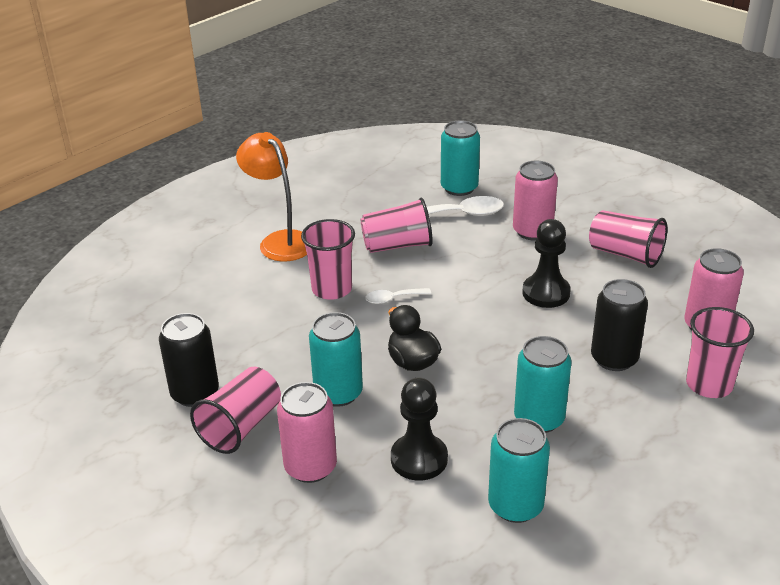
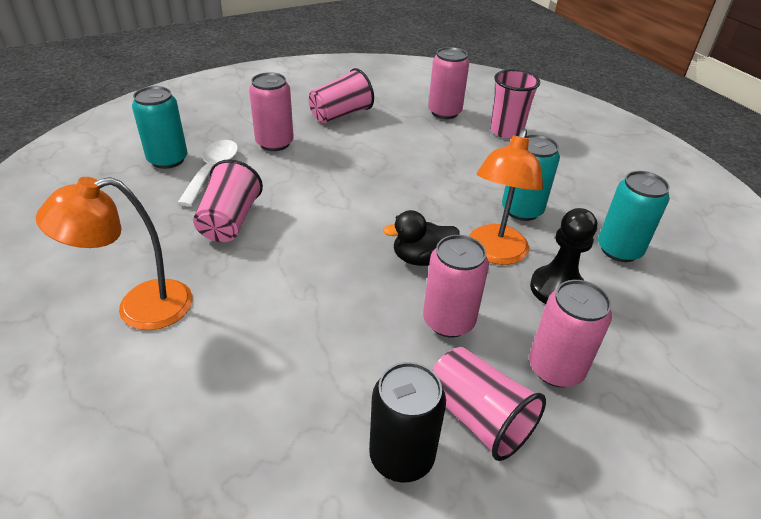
camera: 75 degrees left, 5 degrees up
(332, 289) = (270, 286): pink cup -> none
(338, 393) = (448, 321): turquoise can -> pink can
(393, 299) = (317, 246): white spoon -> none
(449, 408) = (494, 253): none -> orange lamp
(546, 293) = (365, 162): black pawn -> none
(614, 358) = (463, 157): black can -> none

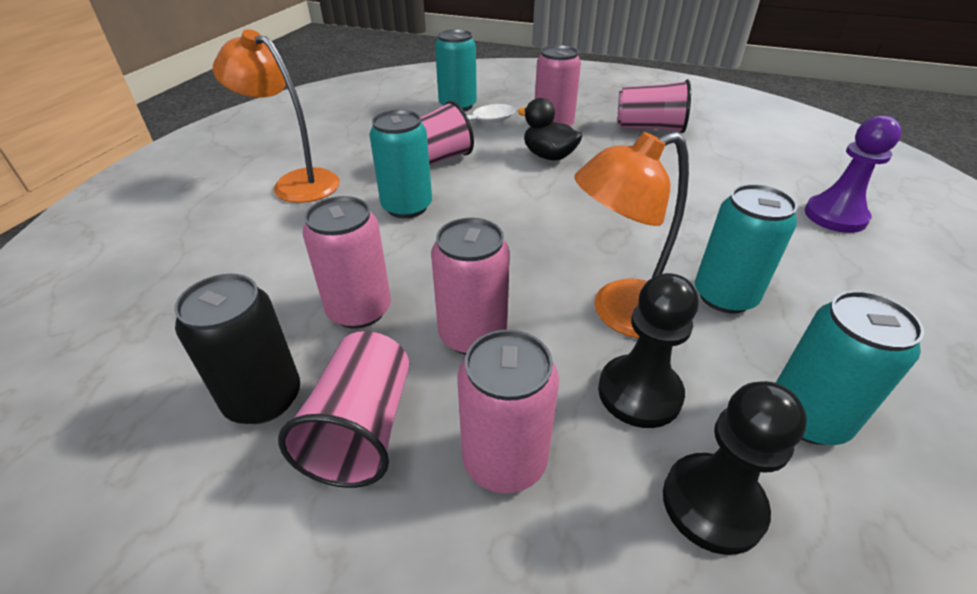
camera: 50 degrees right, 0 degrees up
(272, 268) = (407, 207): none -> turquoise can
(422, 258) = (535, 271): black duck -> black duck (548, 156)
(444, 112) = (775, 168): pink can -> pink can (359, 310)
(506, 131) = (835, 216): pink cup -> purple pawn
(639, 315) = (713, 504): none -> black pawn

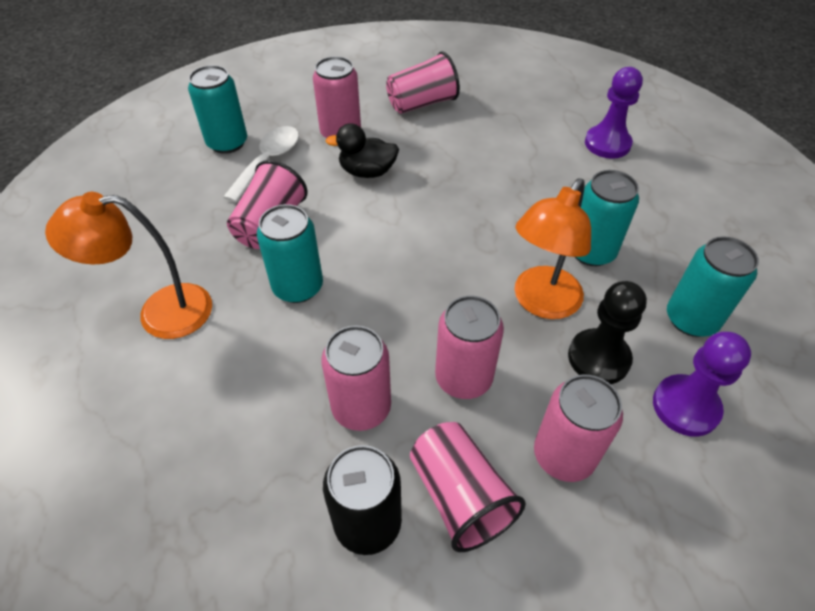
camera: 35 degrees left, 10 degrees up
(713, 504) = (685, 407): black pawn -> purple pawn

